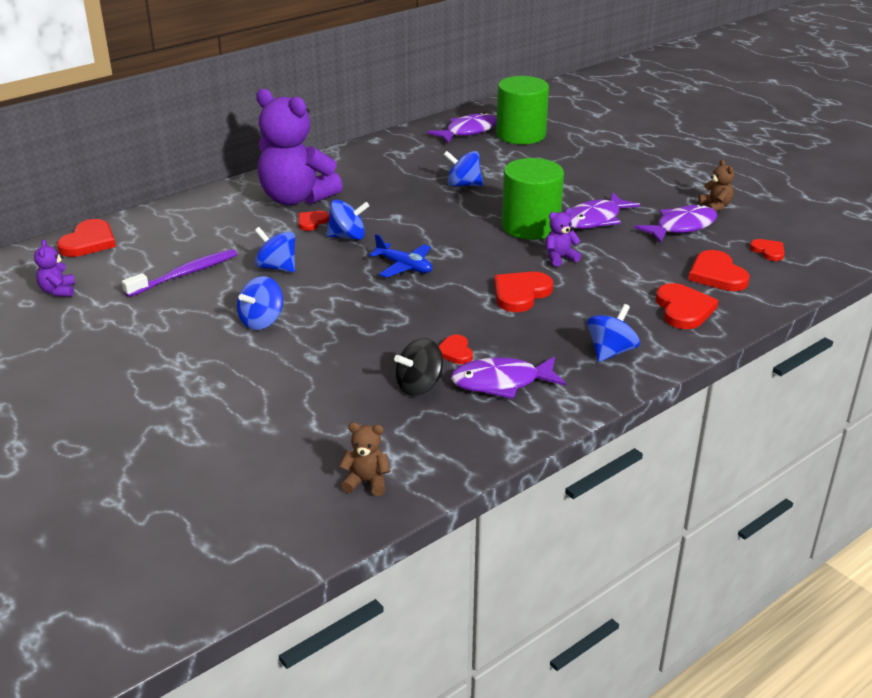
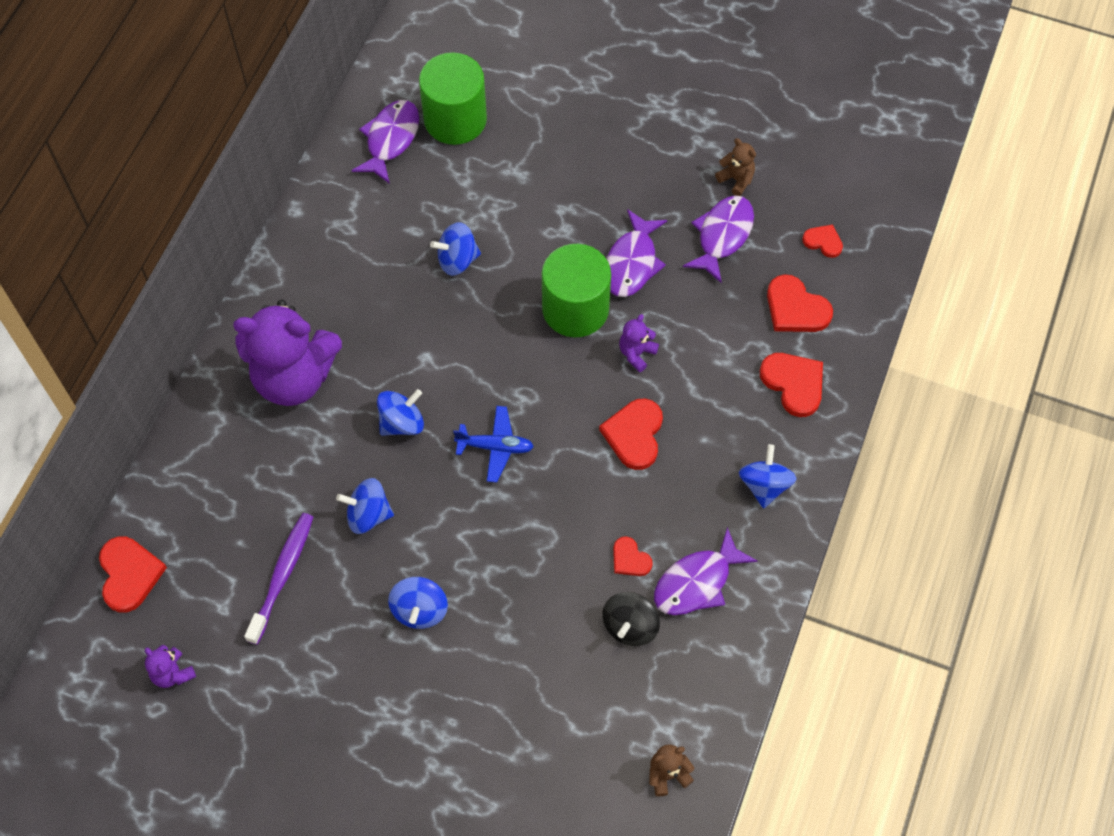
camera: 30 degrees left, 30 degrees up
(312, 222) = (344, 414): red heart -> none

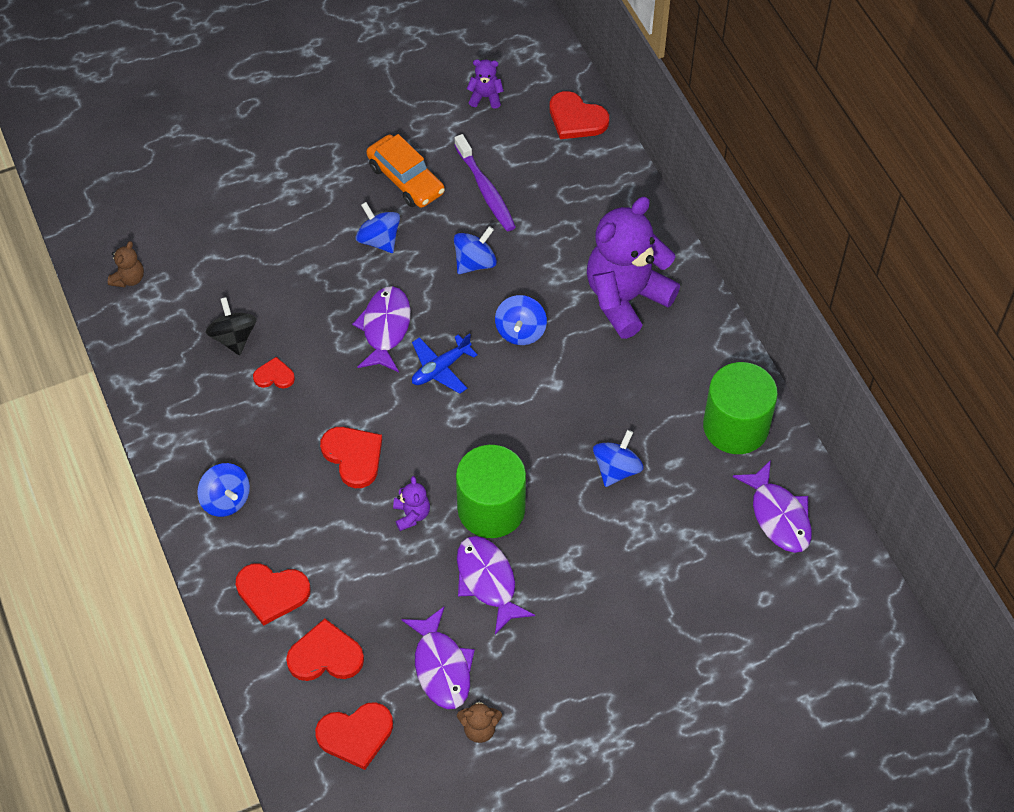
camera: 135 degrees right, 5 degrees down
(334, 651) = (406, 179): none -> orange car
(455, 119) = (753, 576): green cylinder -> green cylinder (736, 426)
(697, 582) = (214, 398): purple fish -> purple fish (385, 328)
(823, 241) = (356, 735): red heart -> red heart, size x1.70

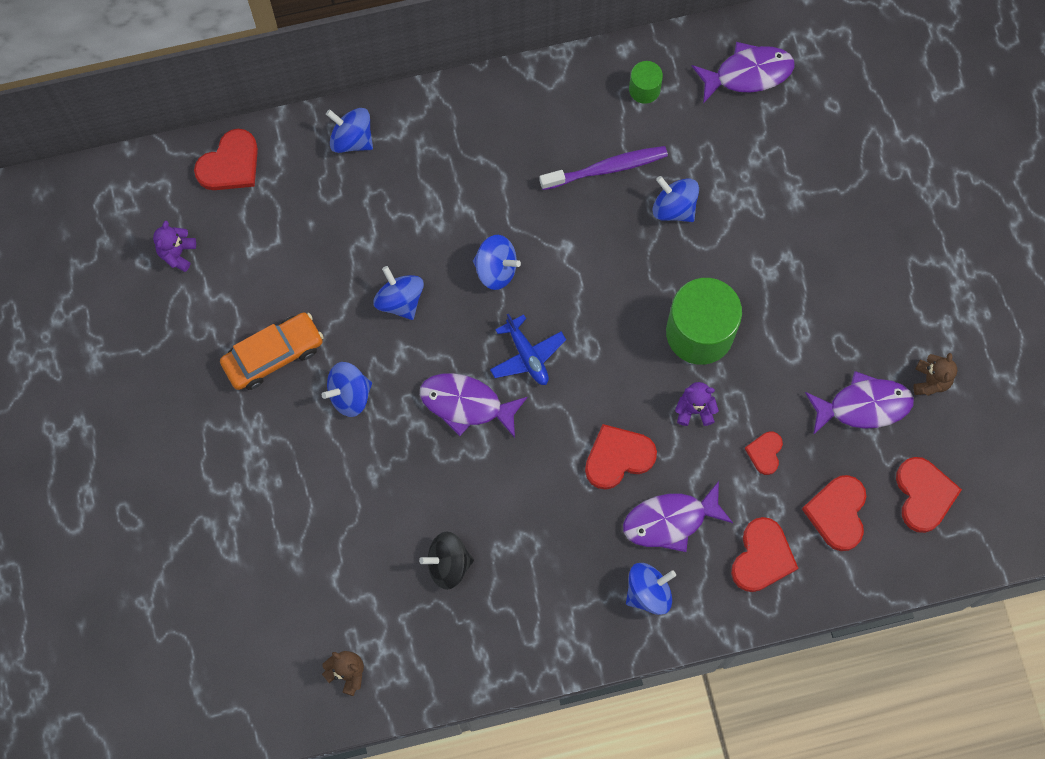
camera: 80 degrees left, 15 degrees up
(274, 376) = (505, 526): red heart -> red heart (765, 453)
(485, 189) = (305, 274): purple toothbrush -> purple toothbrush (606, 168)
(488, 581) = (779, 348): purple fish -> purple fish (670, 521)
(623, 201) = (352, 139): none -> blue spinning top
(626, 298) = (475, 160): purple teddy bear -> none
(736, 426) = (644, 89): green cylinder -> green cylinder, size x0.48

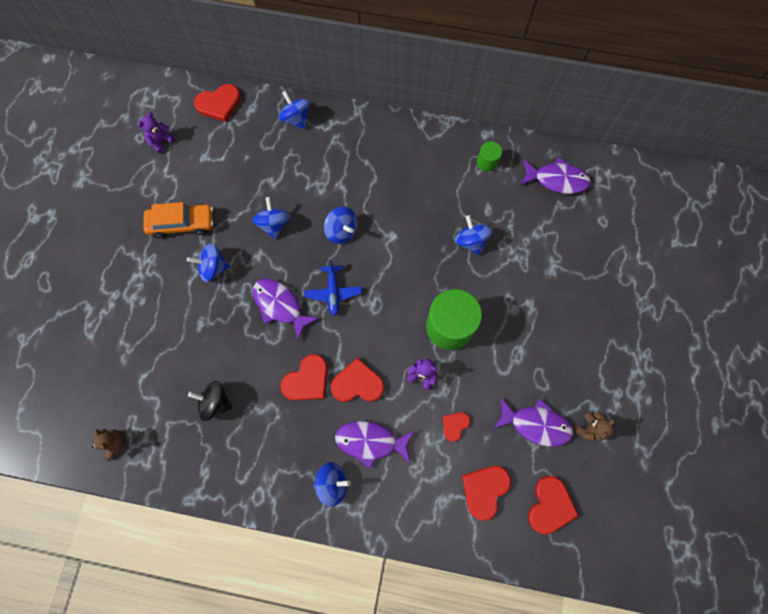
camera: 25 degrees right, 0 degrees up
(606, 168) = (440, 199): purple toothbrush -> none
(762, 557) = (419, 496): red heart -> red heart (307, 380)

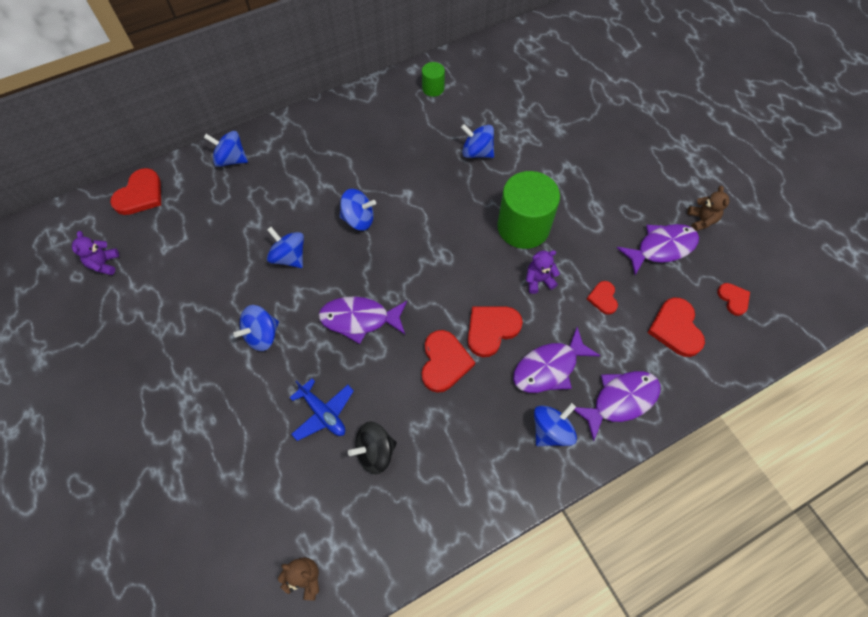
camera: 40 degrees left, 10 degrees down
(182, 224) = (193, 320): orange car -> none
(333, 292) = (398, 273): blue plane -> blue plane (323, 413)
(550, 505) = (733, 299): red heart -> red heart, size x0.59
(557, 180) = (499, 66): purple fish -> purple fish (620, 400)

